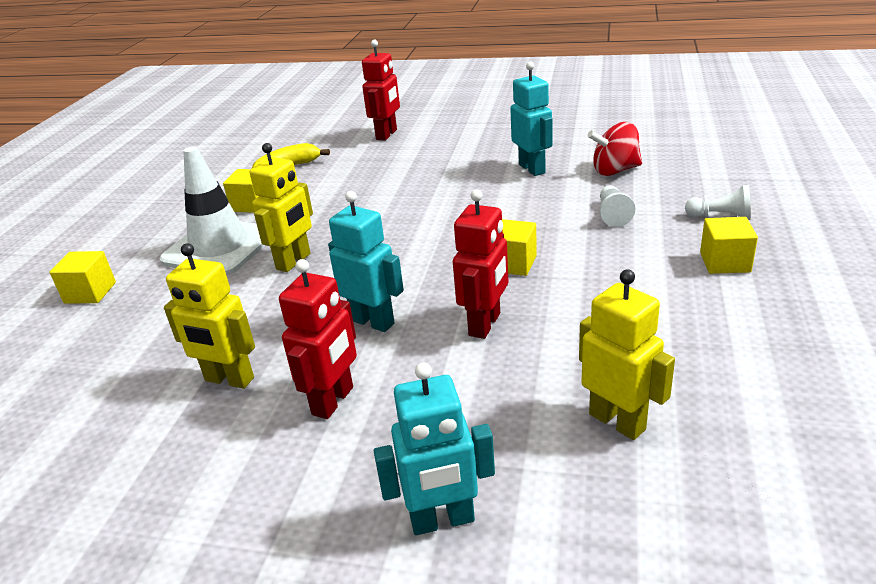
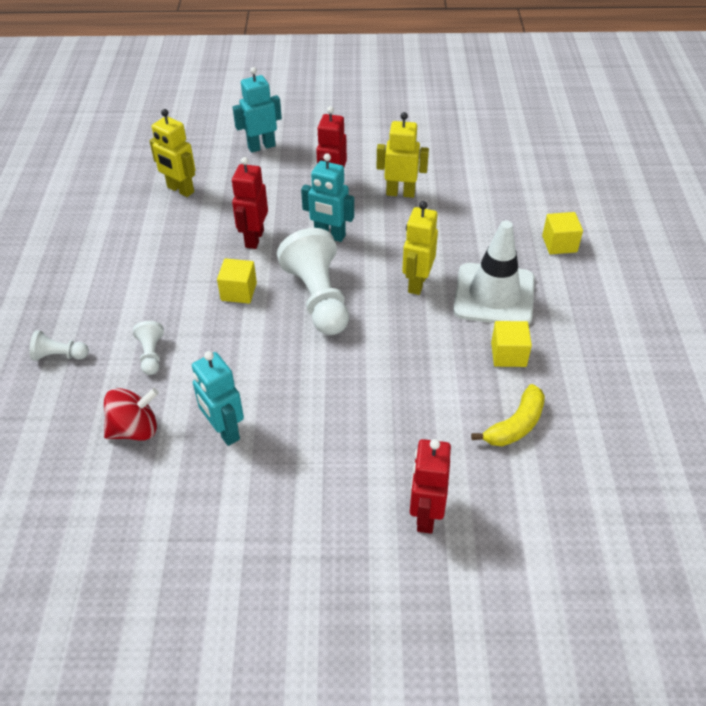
camera: 165 degrees right, 15 degrees up
(416, 253) = (318, 298): none -> white pawn
(725, 262) = (79, 302): yellow cube -> none

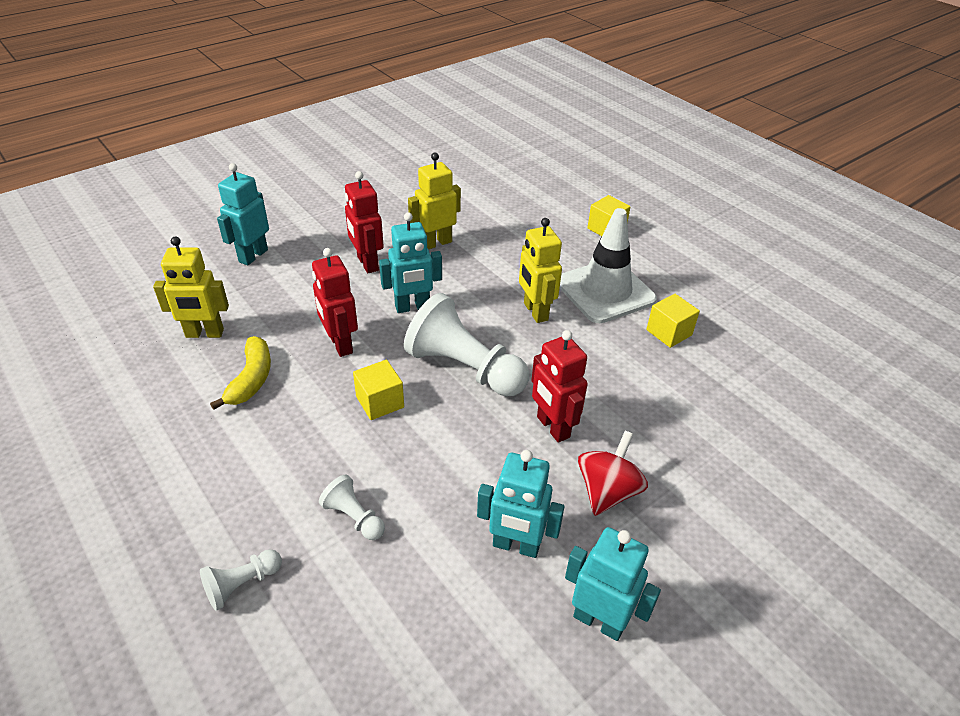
camera: 40 degrees left, 5 degrees down
(135, 429) = (422, 607): red spinning top -> red spinning top (607, 491)
(224, 506) = (599, 621): none -> turquoise robot
(425, 515) = (763, 503): red robot -> red robot (552, 427)
(515, 425) = (737, 385): yellow banana -> yellow banana (251, 379)

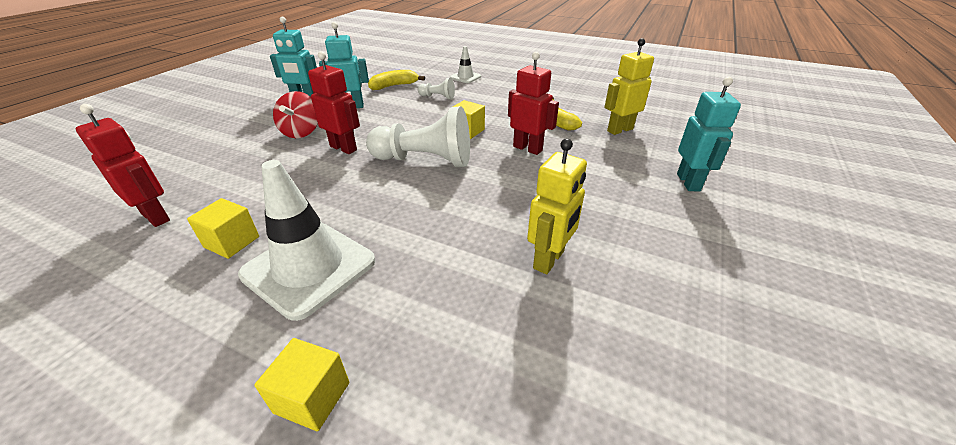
camera: 155 degrees right, 5 degrees down
(242, 584) = (465, 77): white pawn -> white traffic cone
(367, 264) = (588, 209): red robot -> red robot (156, 216)
(406, 606) = (394, 86): none -> yellow banana
(412, 307) = (503, 186): turquoise robot -> none
(535, 312) = (386, 218): yellow robot -> none

